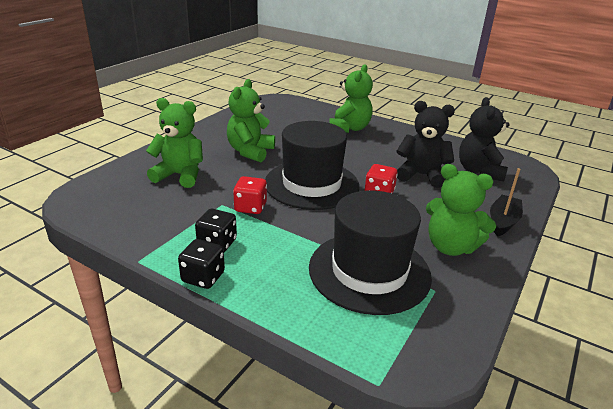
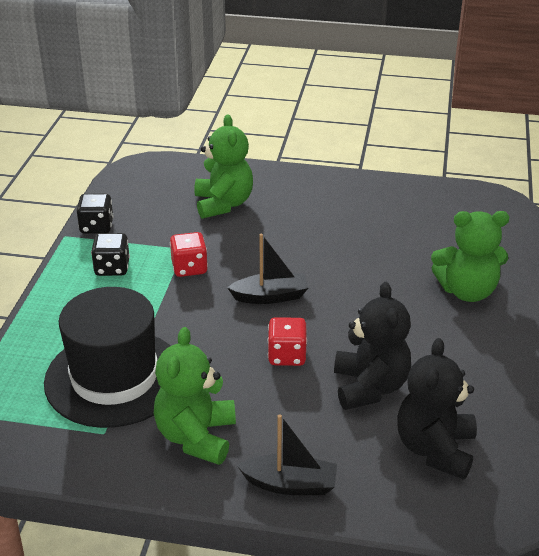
camera: 70 degrees right, 5 degrees up
(203, 277) = (58, 277): black dice -> black dice (96, 227)
(250, 152) = (316, 230): green teddy bear -> none
(311, 184) = (270, 296): black hat -> black boat
(479, 171) = (435, 449): black teddy bear -> black teddy bear turned 60 degrees counterclockwise

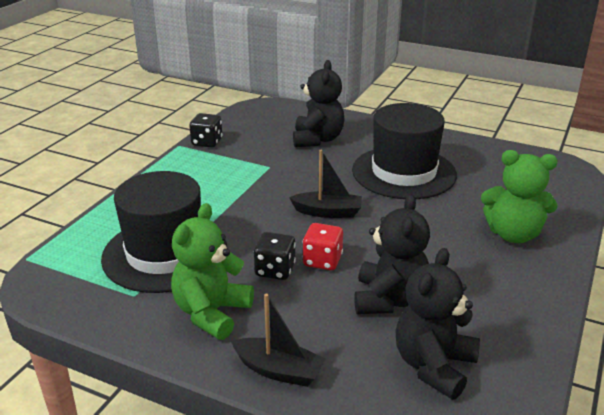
camera: 15 degrees right, 5 degrees down
(112, 268) = (204, 172): black dice -> black dice (275, 270)
(189, 268) = (268, 181): red dice -> none
(223, 204) = (317, 139): green teddy bear -> black teddy bear
(333, 233) = (404, 172): none -> black hat

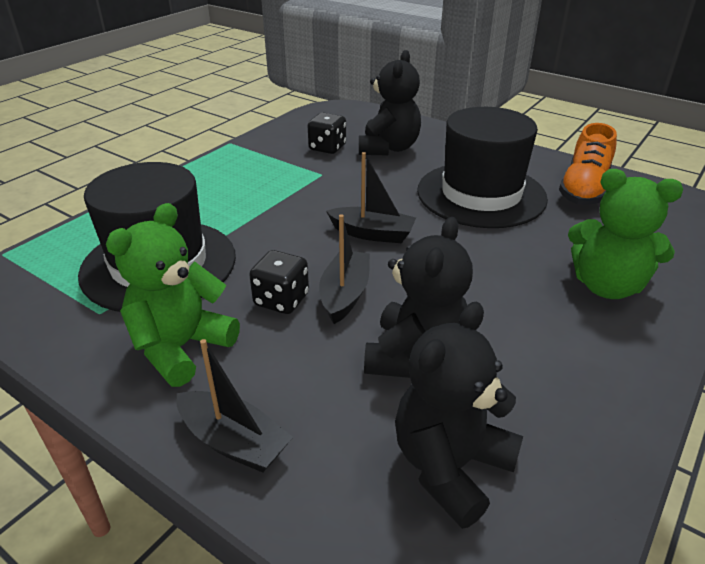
camera: 10 degrees right, 5 degrees up
(207, 142) = (262, 142): black dice -> black dice (327, 148)
(322, 261) = (345, 294): red dice -> black boat
(482, 161) = (584, 189): none -> orange shoe

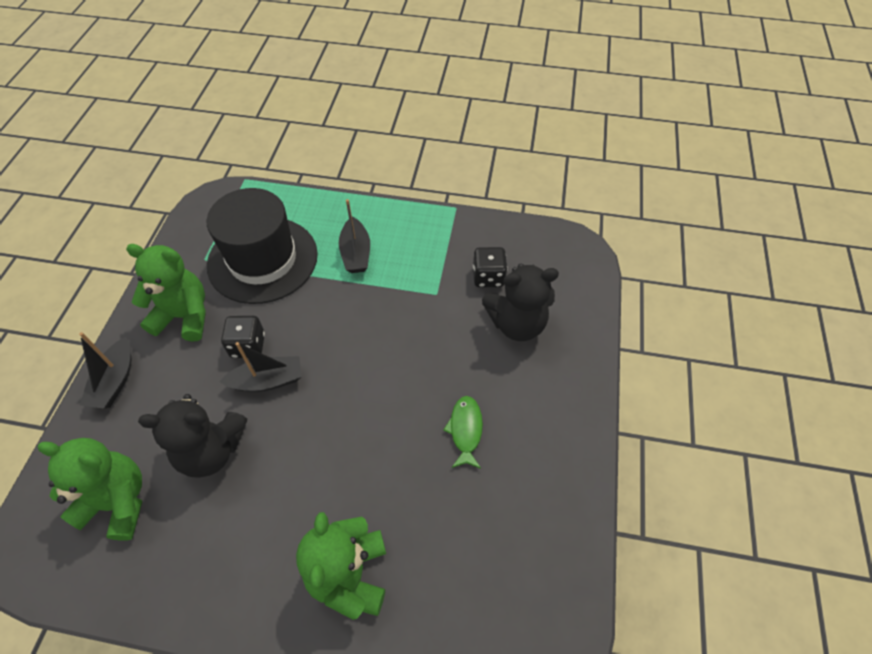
camera: 65 degrees right, 20 degrees up
(372, 234) = (356, 367): black boat -> black boat (356, 253)
(450, 466) = (118, 502): black teddy bear -> green teddy bear
(481, 194) = (465, 430): black hat -> green fish
(584, 189) = (529, 526): orange shoe -> none

